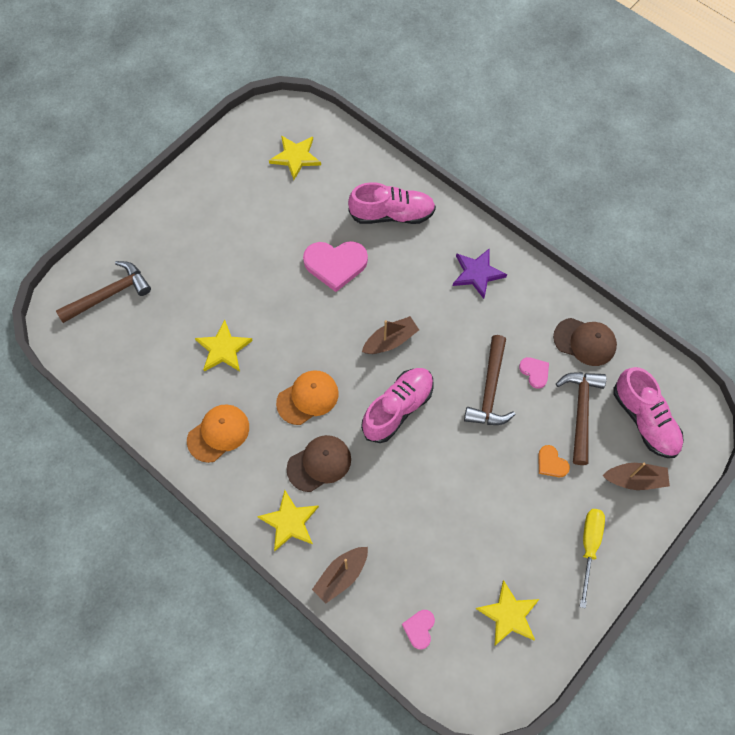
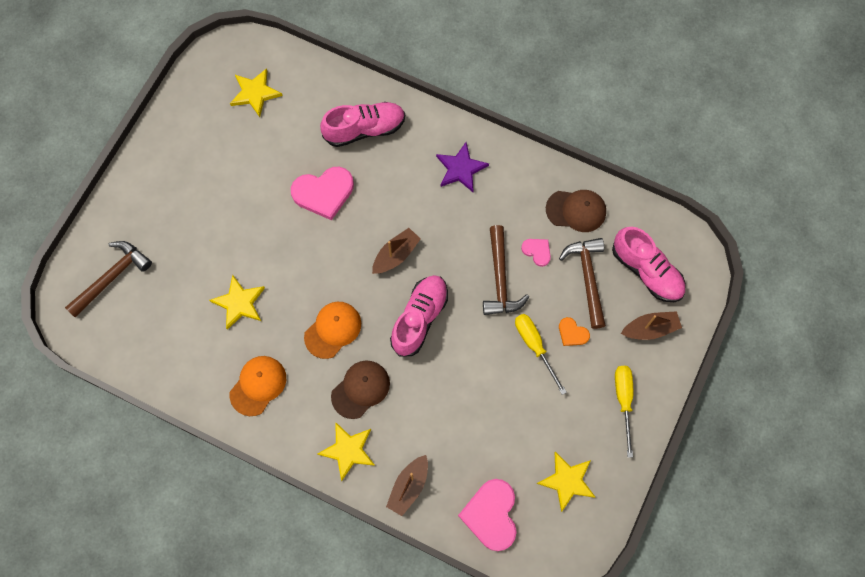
camera: 15 degrees left, 5 degrees up
(419, 629) = (491, 515): pink heart -> pink heart, size x1.97
(508, 466) = (534, 346): none -> yellow screwdriver

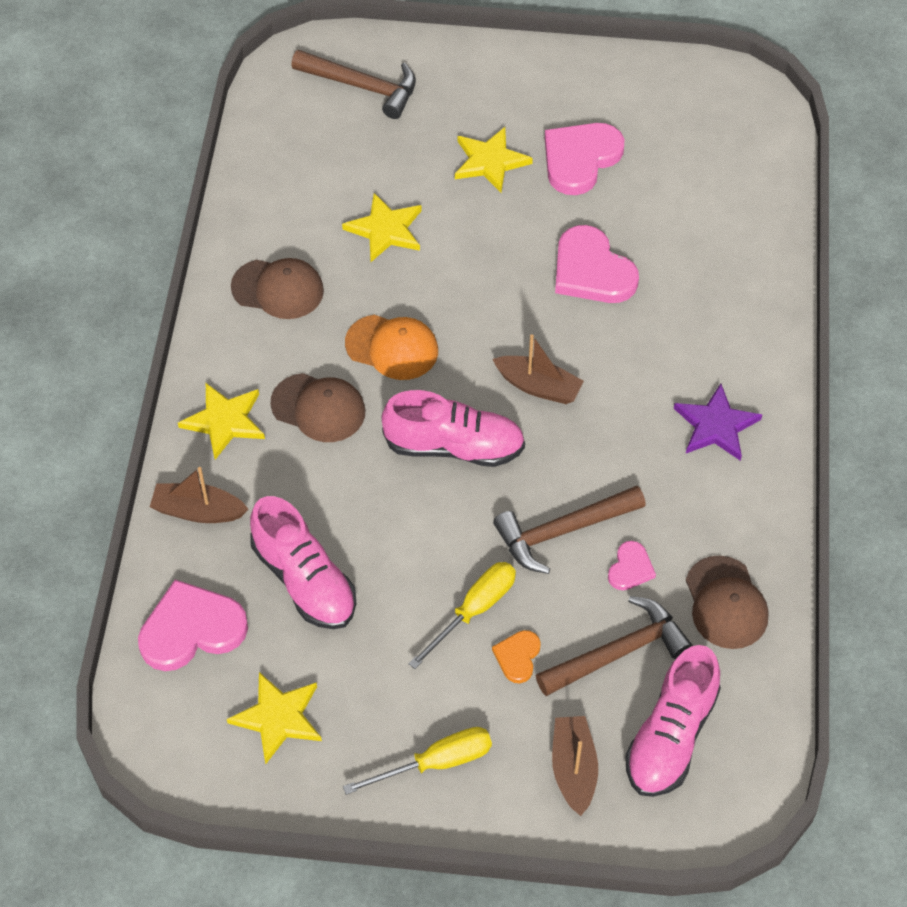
camera: 70 degrees right, 15 degrees down
(235, 167) = (580, 159): none -> pink heart
(255, 93) = (702, 144): yellow star -> yellow star (490, 161)
(258, 385) = (278, 289): orange cap -> brown cap
(364, 129) = (715, 287): pink shoe -> pink shoe (304, 580)
(650, 329) = (573, 769): brown boat -> brown boat turned 150 degrees counterclockwise

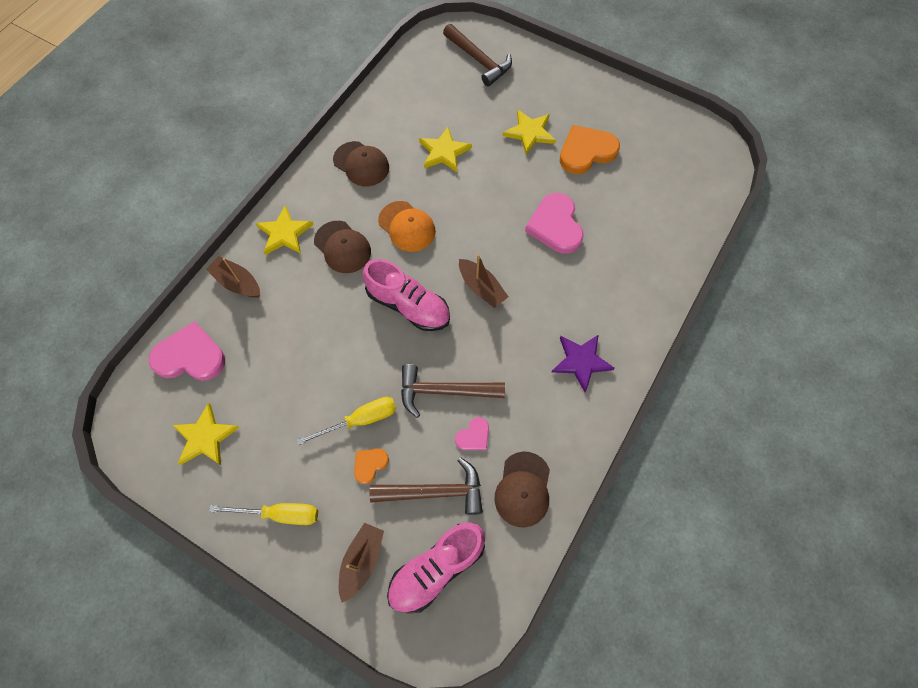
camera: 25 degrees right, 10 degrees up
(304, 580) = (272, 354): pink shoe -> none
(580, 159) = (586, 151): pink heart -> orange heart

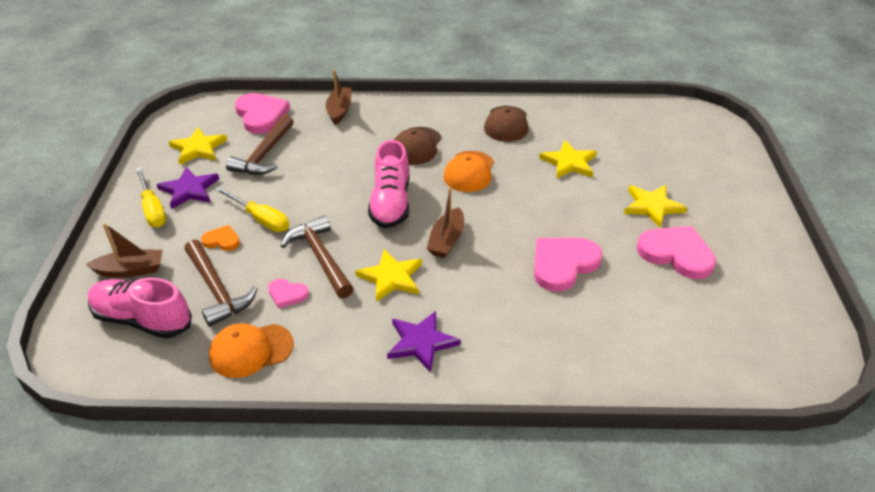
camera: 60 degrees right, 25 degrees down
(272, 469) = (189, 190): none -> purple star
(284, 233) = (403, 114): yellow star -> yellow star (391, 277)
(479, 60) = (694, 144): brown hammer -> brown hammer (264, 154)
(523, 489) = (251, 350): brown cap -> orange cap
(586, 151) = (676, 254): orange heart -> pink heart

